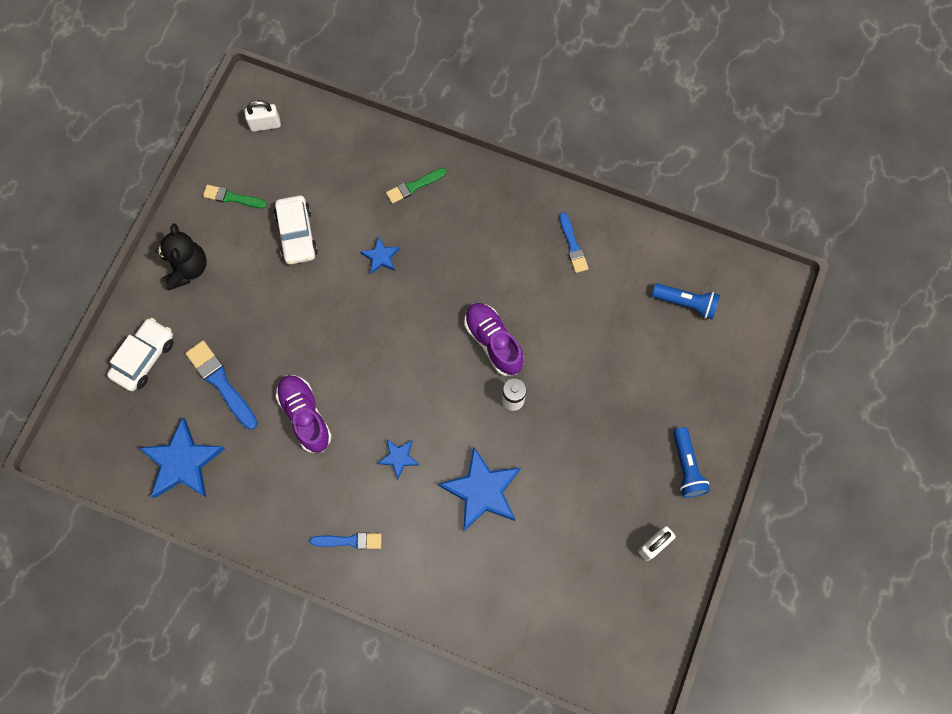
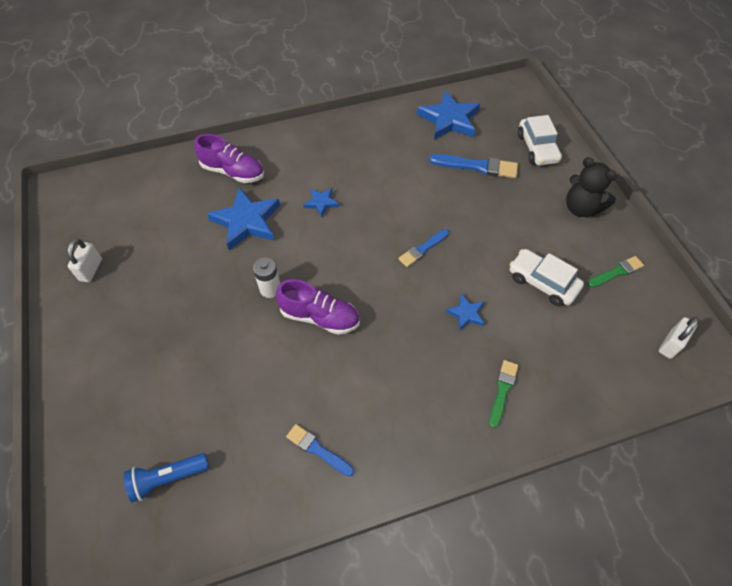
camera: 140 degrees right, 15 degrees down
(305, 416) = (405, 184): purple shoe -> purple shoe (233, 172)
(349, 541) = (310, 147): blue brush -> blue brush (422, 249)
(686, 467) = (91, 337): blue flashlight -> none

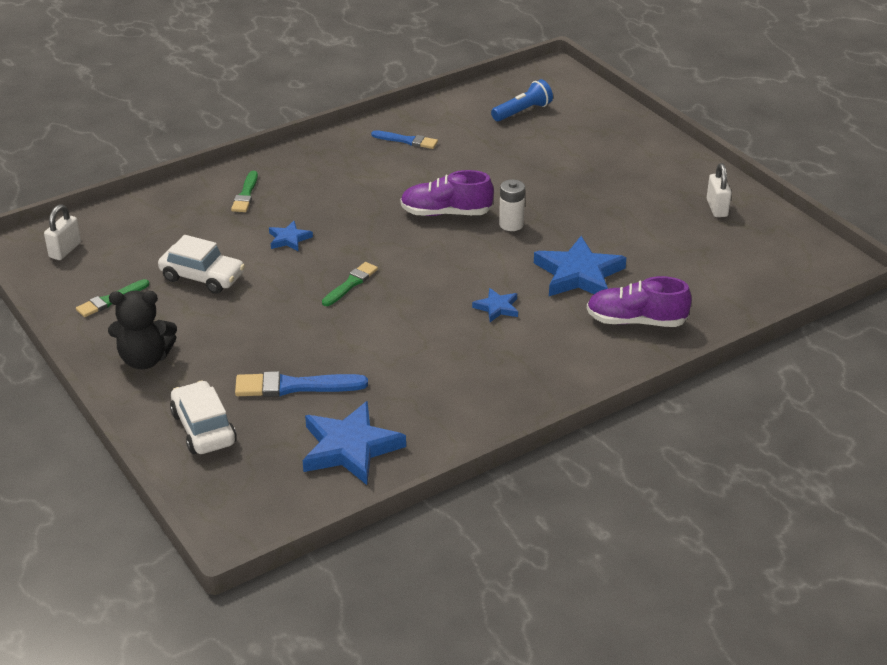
camera: 165 degrees right, 20 degrees down
(422, 249) = (351, 284): blue brush -> green brush
(581, 208) = (145, 359): black teddy bear -> black teddy bear turned 150 degrees clockwise

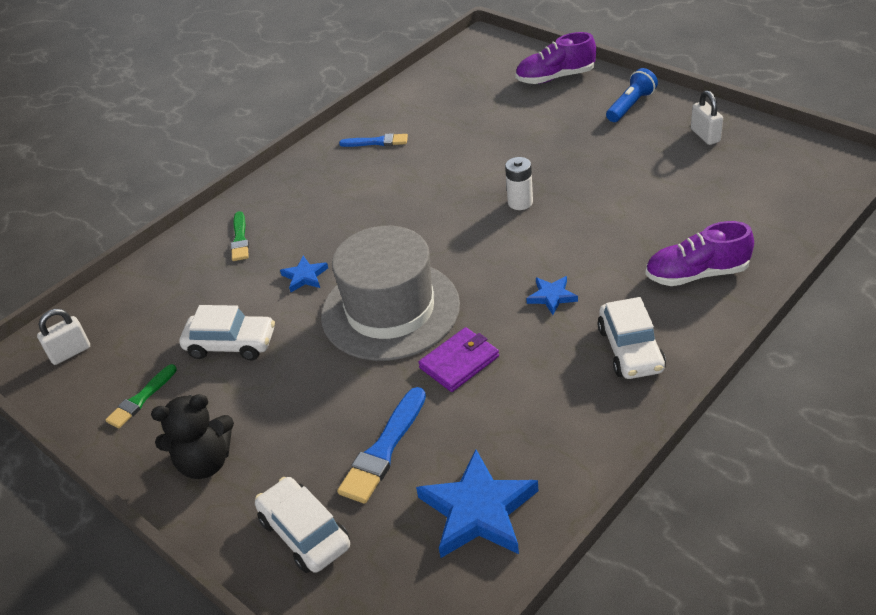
camera: 10 degrees left, 5 degrees up
(65, 250) = (70, 352): white padlock -> white padlock turned 45 degrees clockwise
(294, 386) = (384, 449): blue brush -> blue brush turned 45 degrees counterclockwise
(351, 284) = (390, 310): green brush -> grey hat
(390, 338) = (459, 362): none -> purple wallet
(446, 213) = (450, 207): purple shoe -> purple shoe (555, 77)
(522, 111) = (473, 86): blue flashlight -> blue flashlight (631, 105)
(542, 365) = (630, 349): none -> white car
(579, 274) = (613, 238): blue star -> none

